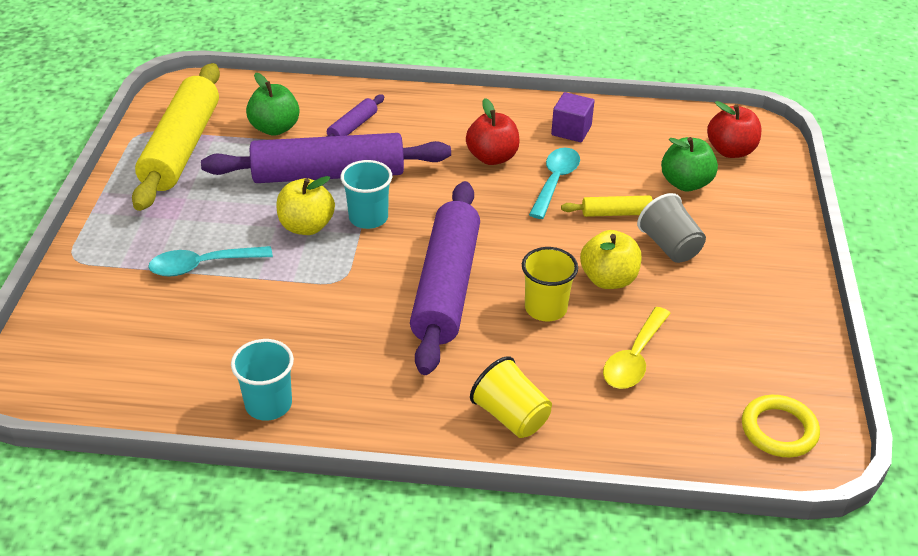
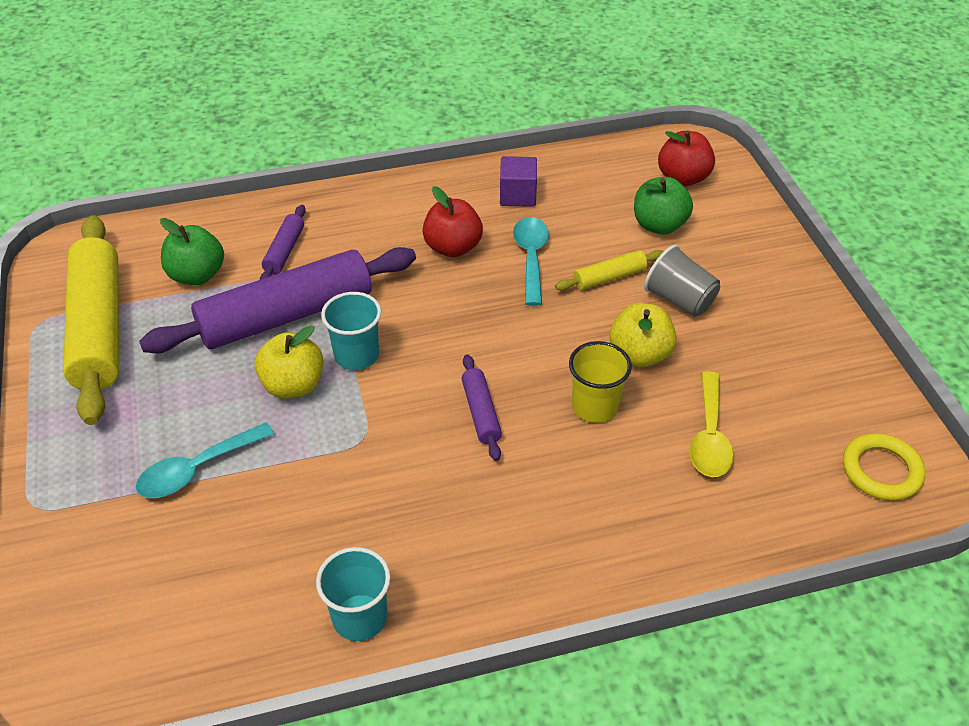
camera: 20 degrees left, 5 degrees up
(446, 287) = (481, 413): purple rolling pin -> purple rolling pin, size x0.44
(511, 416) = (623, 543): yellow cup -> none

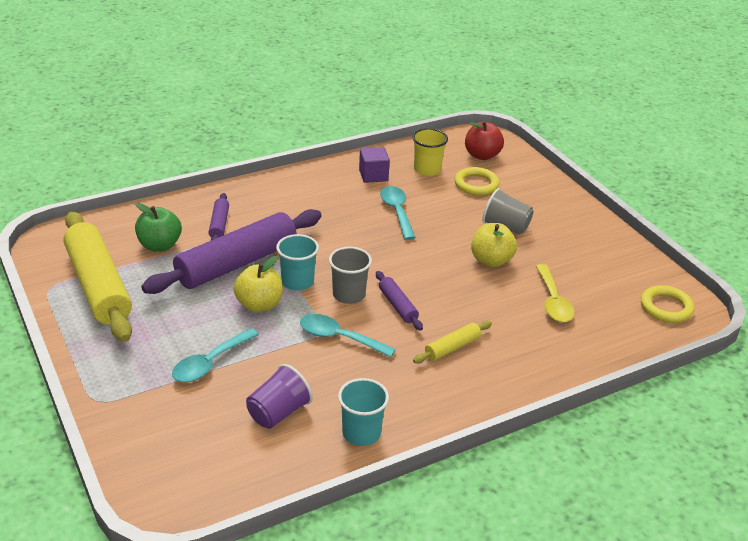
camera: 15 degrees left, 10 degrees down
(259, 564) = (278, 413): none -> purple cup
(382, 454) = (339, 337): none -> turquoise spoon
(419, 385) = (349, 295): none -> grey cup
(453, 247) = (340, 211): red apple -> none
(595, 406) = (472, 293): yellow cup -> yellow cup (427, 169)
(609, 277) = (454, 218): yellow rolling pin -> yellow rolling pin (452, 348)
(659, 225) = (476, 184): green apple -> yellow ring

